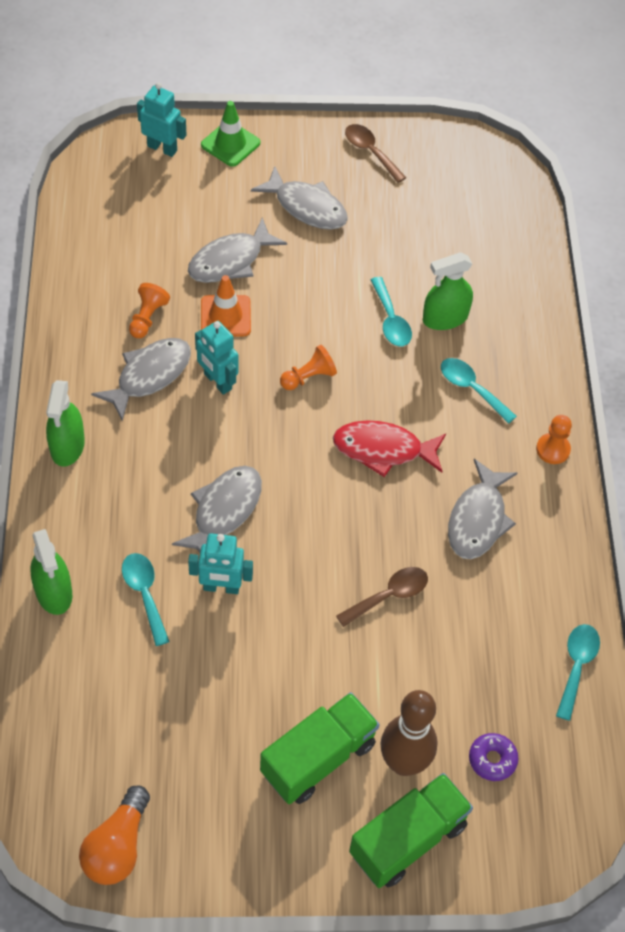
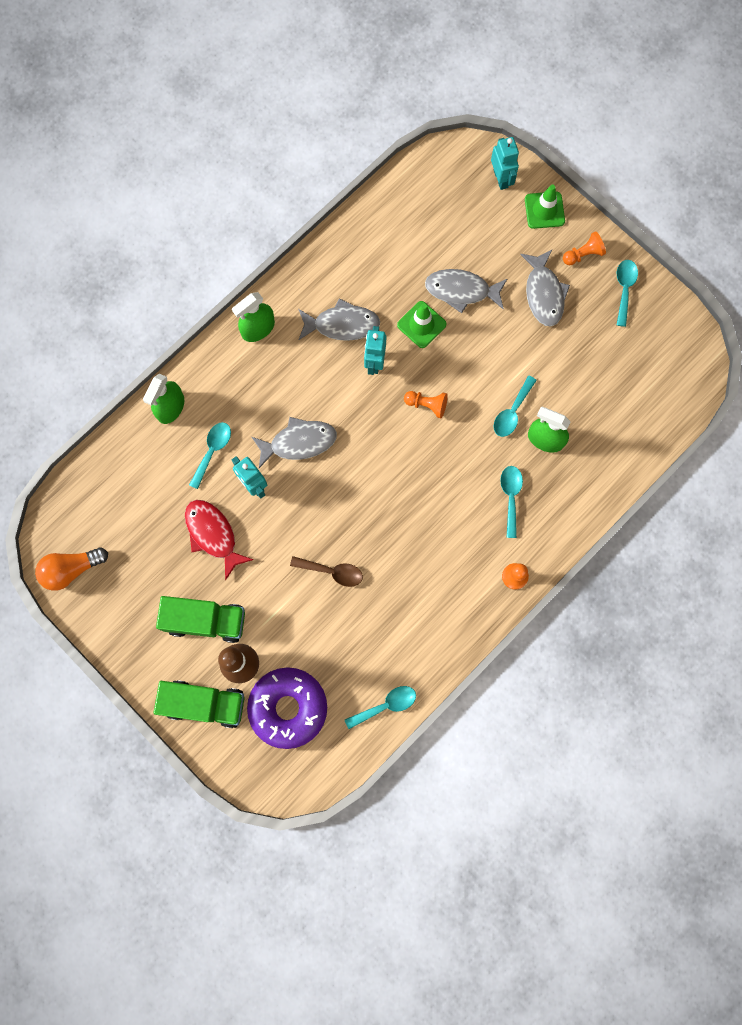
camera: 50 degrees right, 20 degrees up
(147, 318) = (377, 287): orange pawn -> orange pawn (583, 254)
(225, 316) = (421, 324): orange traffic cone -> green traffic cone
(370, 152) = (624, 289): brown spoon -> turquoise spoon
(383, 450) = (420, 487): red fish -> red fish (213, 535)
(478, 519) = (426, 576): grey fish -> none
(492, 759) = (288, 708): purple donut -> purple donut, size x2.30

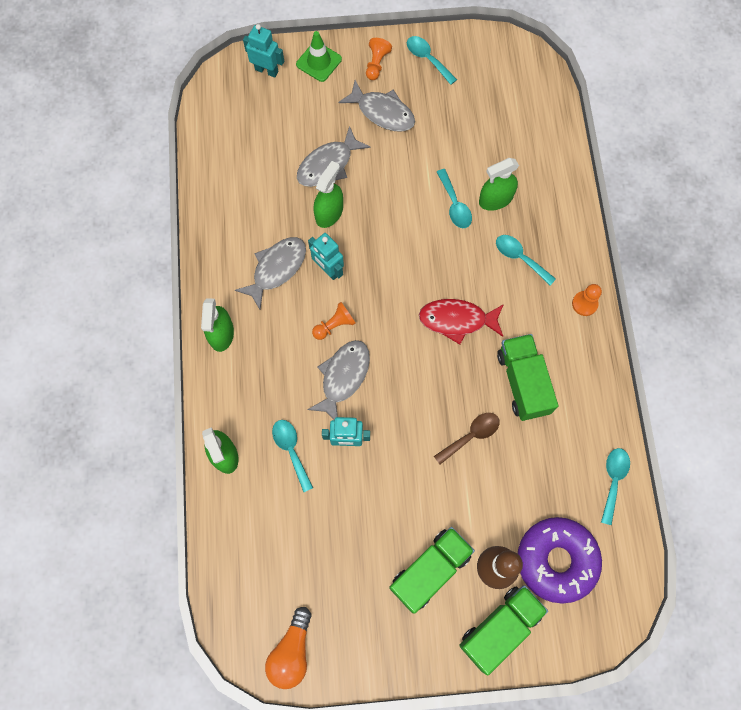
camera: 50 degrees left, 5 degrees down
(213, 535) = (362, 506): red fish -> red fish (457, 320)
(407, 578) = (523, 382): none -> green truck
(421, 324) = (329, 213): green traffic cone -> green spray bottle
(427, 405) = (396, 259): orange pawn -> orange pawn (334, 325)

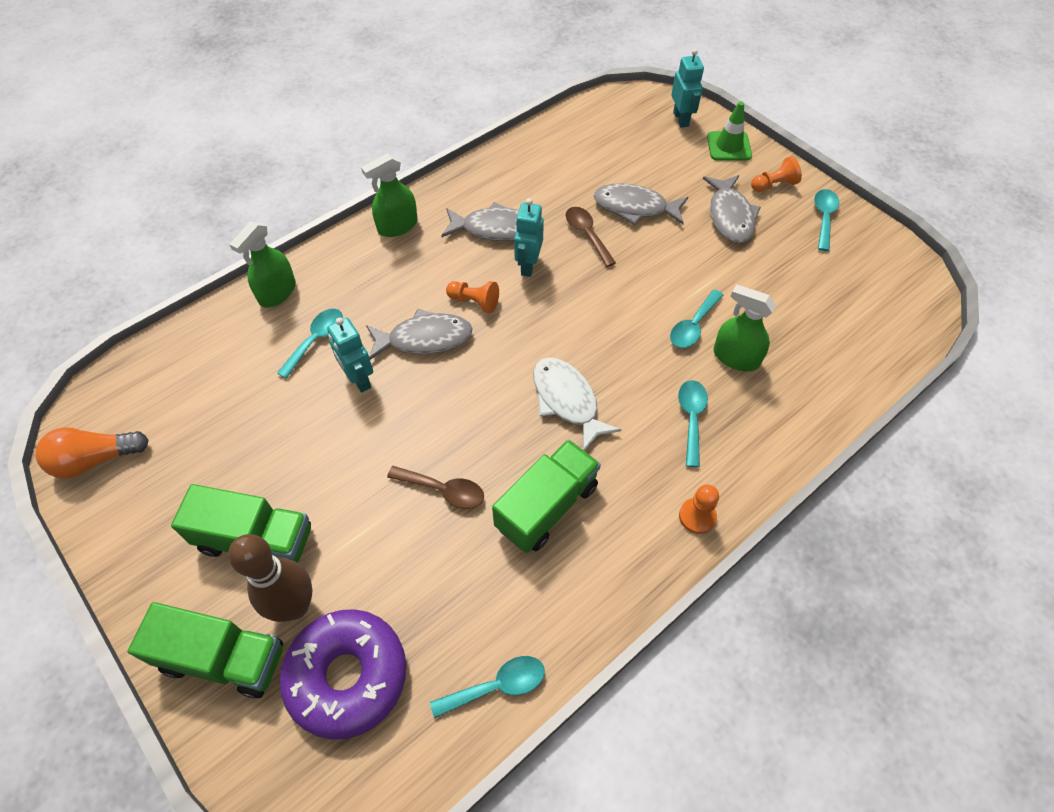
camera: 55 degrees right, 15 degrees down
(329, 213) = (587, 234): green spray bottle -> brown spoon
(457, 320) = (567, 401): red fish -> white fish

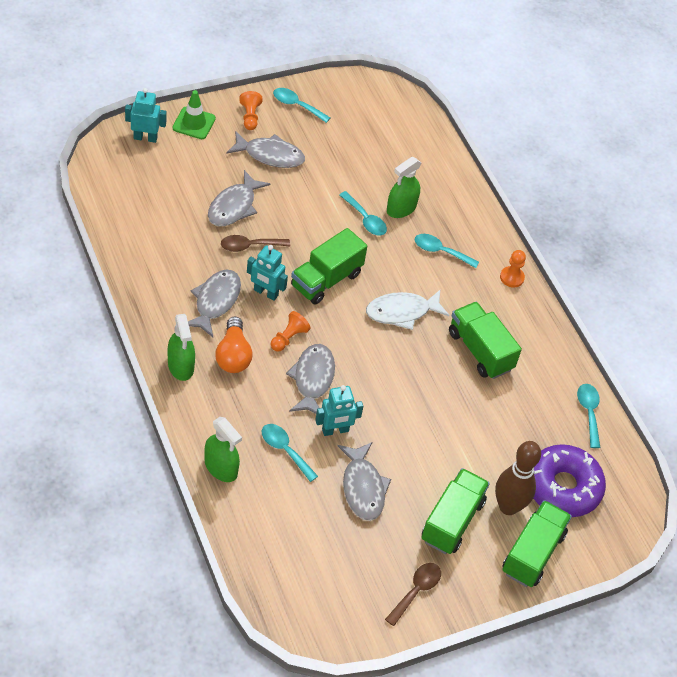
camera: 80 degrees left, 5 degrees down
(95, 460) = (347, 619): orange light bulb -> orange light bulb (233, 355)
(284, 428) = (363, 487): none -> grey fish
(444, 490) = (449, 403): brown spoon -> brown spoon (416, 591)
(577, 313) = (326, 280): none -> green truck

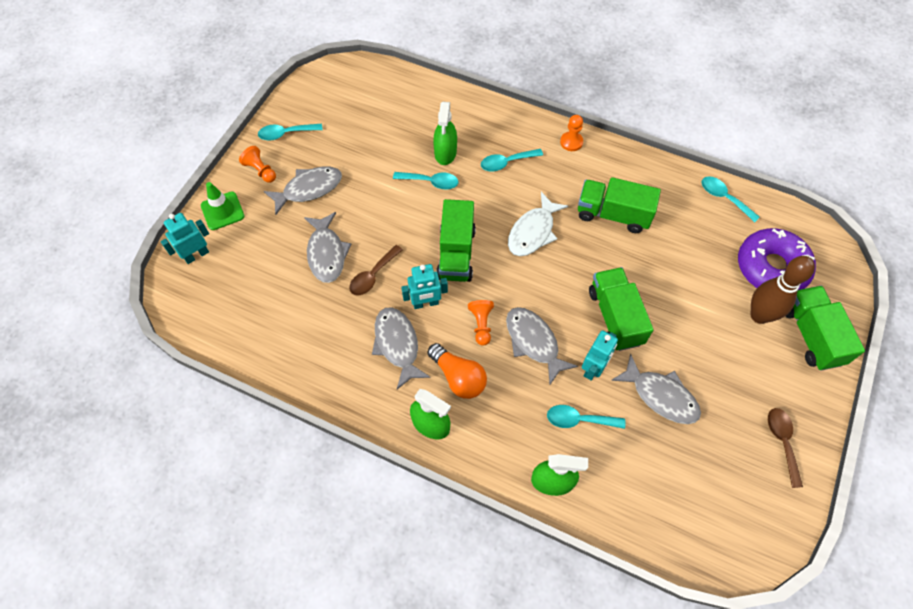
camera: 35 degrees left, 10 degrees up
(452, 521) = (741, 362): green truck -> green truck (615, 317)

